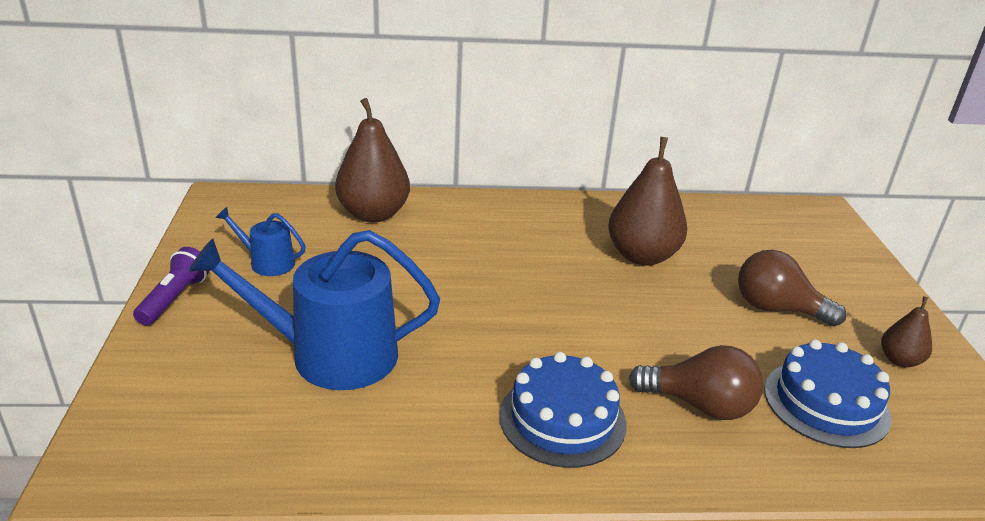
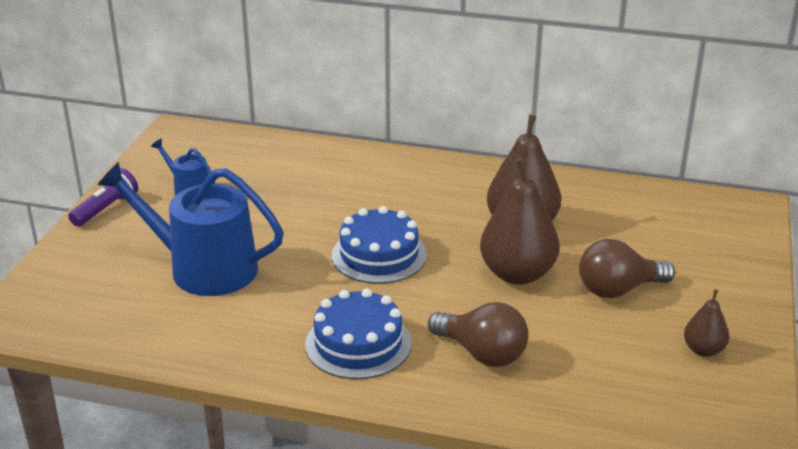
camera: 20 degrees right, 0 degrees up
(373, 214) = (297, 159): brown pear -> brown pear (517, 274)
(777, 309) = (618, 289): brown light bulb -> brown light bulb turned 60 degrees counterclockwise
(826, 403) = (599, 371): blue cake -> blue cake (379, 255)

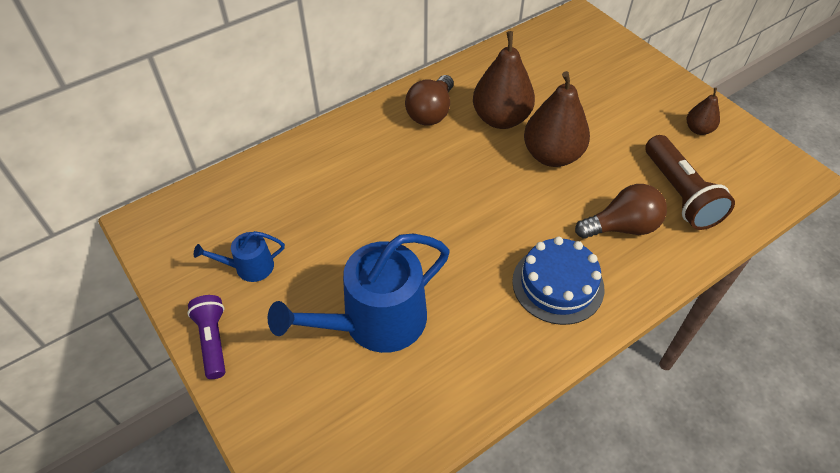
camera: 50 degrees left, 20 degrees up
(379, 255) = (462, 208): blue cake -> none
(582, 373) = (679, 194): none -> brown flashlight
(618, 289) = (610, 123): brown light bulb -> brown light bulb (431, 112)

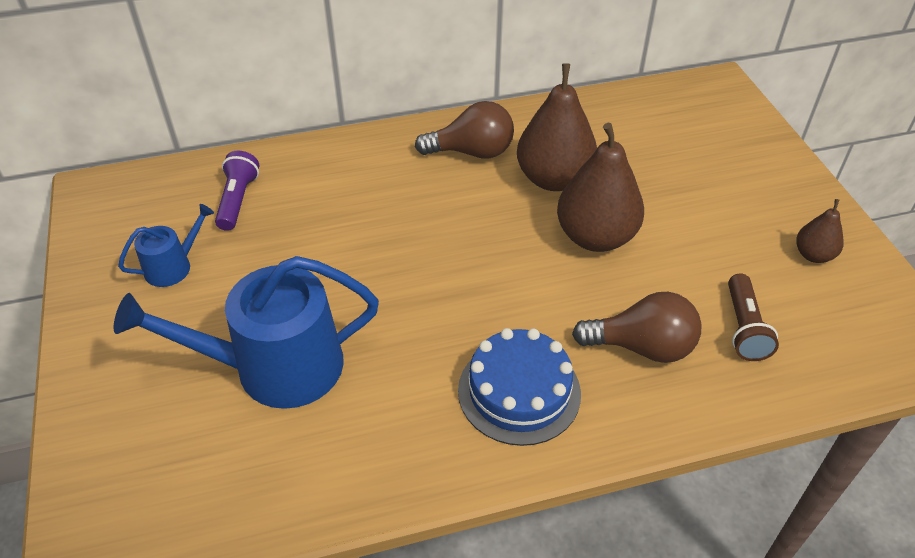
camera: 20 degrees right, 5 degrees down
(213, 341) = (90, 333): purple flashlight -> purple flashlight (238, 200)
(249, 267) = (173, 266): blue watering can -> blue watering can turned 135 degrees clockwise
(431, 112) = (472, 152): brown light bulb -> brown light bulb turned 135 degrees counterclockwise
(679, 194) = (744, 328): brown flashlight -> brown flashlight, size x0.64

